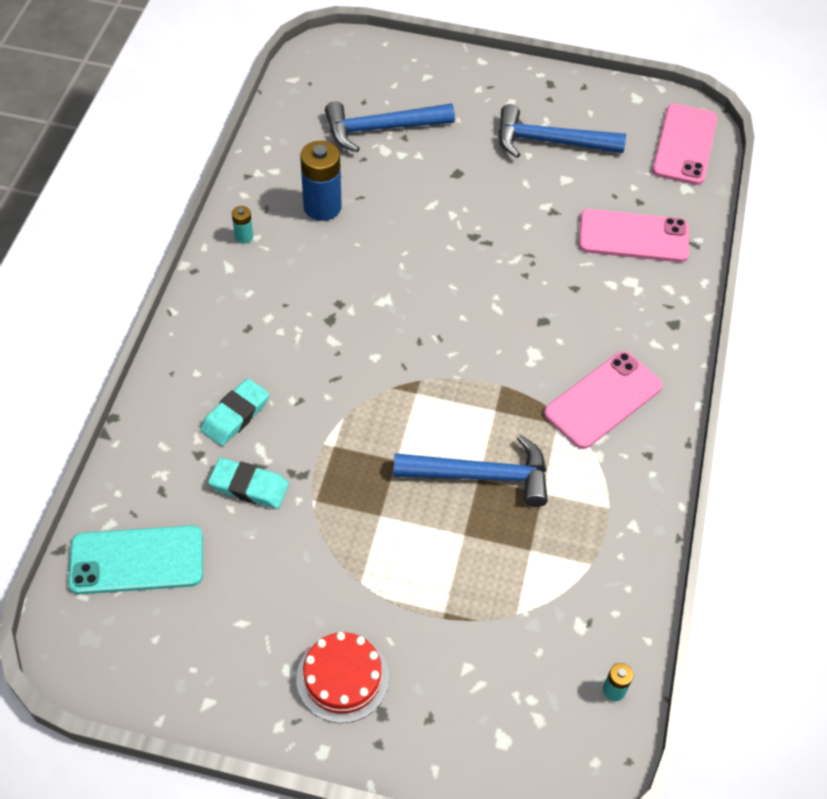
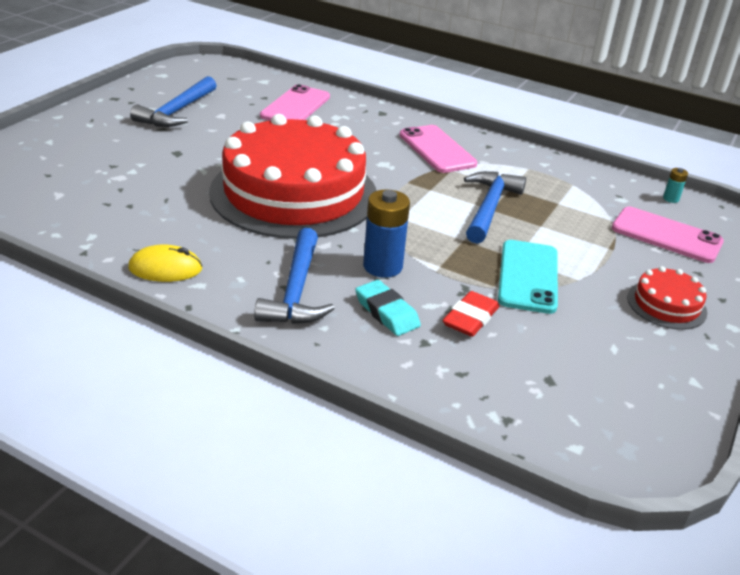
camera: 75 degrees left, 20 degrees down
(137, 560) = (540, 402): turquoise phone -> turquoise phone (528, 276)
(244, 236) = (165, 268): turquoise battery -> yellow mouse
(249, 486) = (470, 318): turquoise eraser -> red eraser
(322, 207) = (162, 220): blue battery -> blue battery (382, 266)
(381, 129) = (91, 173): blue hammer -> blue hammer (296, 291)
(422, 290) = (294, 193): none -> red cake
(684, 144) = (223, 72): pink phone -> pink phone (666, 235)

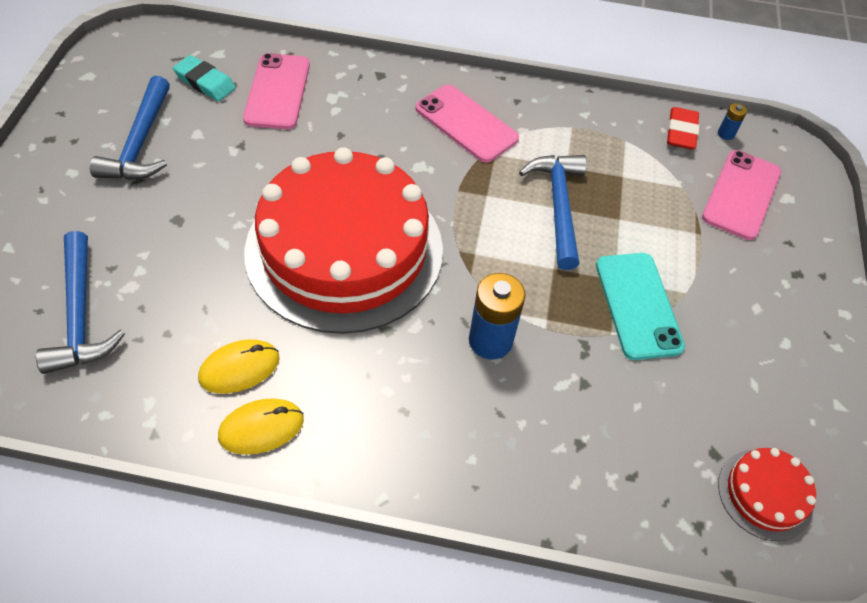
camera: 20 degrees left, 20 degrees up
(170, 234) = (239, 368): none -> yellow mouse
(296, 291) = (419, 412): blue hammer -> blue hammer (80, 315)
(386, 312) = (524, 412): turquoise eraser -> turquoise eraser (205, 82)
(470, 318) = (609, 391): red eraser -> red eraser (681, 132)
(666, 235) = (741, 195): pink phone -> pink phone turned 75 degrees counterclockwise
(666, 304) = (778, 302): red cake -> red cake (765, 494)
(671, 199) = (725, 134): turquoise battery -> blue battery

